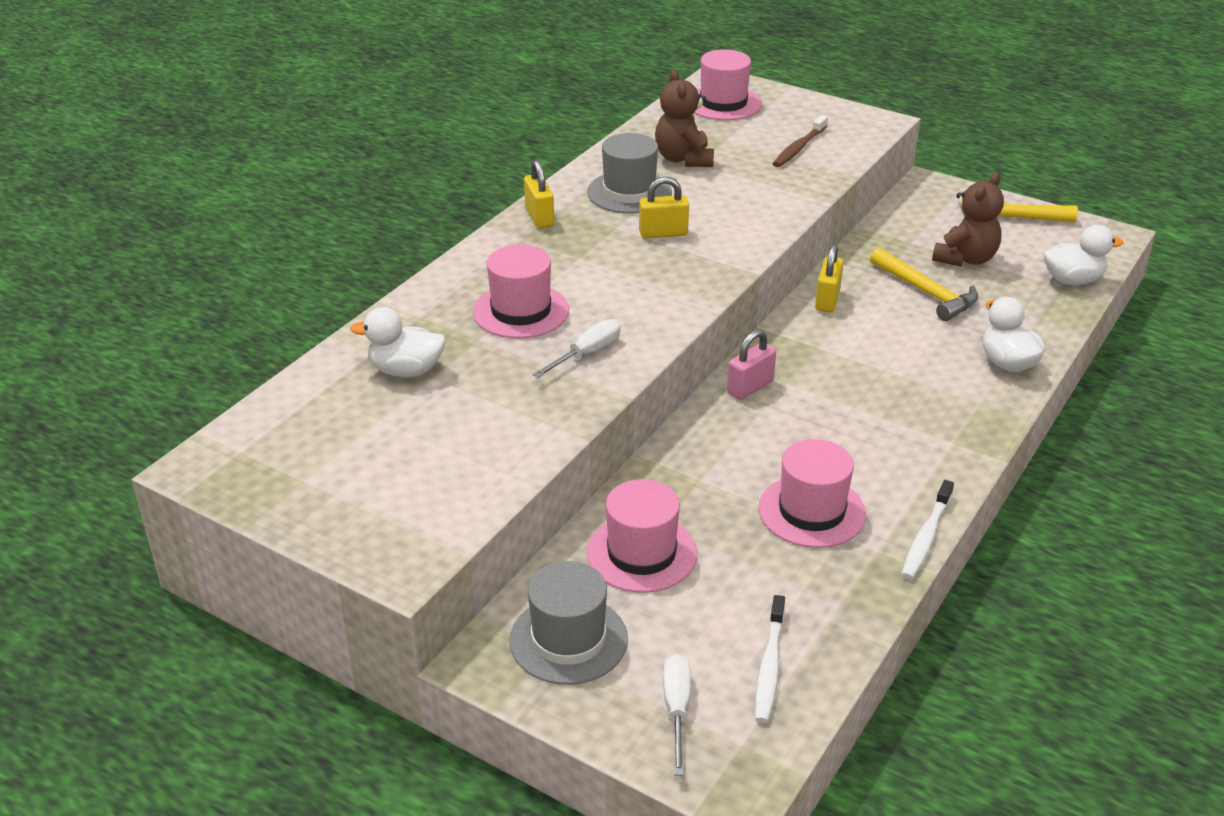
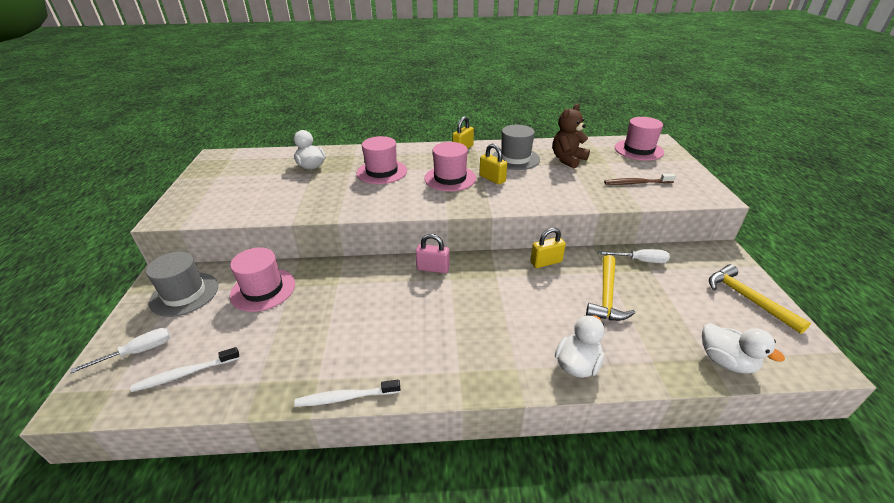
camera: 55 degrees right, 0 degrees up
(587, 353) = (363, 198): white screwdriver -> white screwdriver (640, 260)
(812, 511) = (338, 335): pink hat -> pink hat (450, 178)
(965, 259) = (668, 298): brown teddy bear -> none

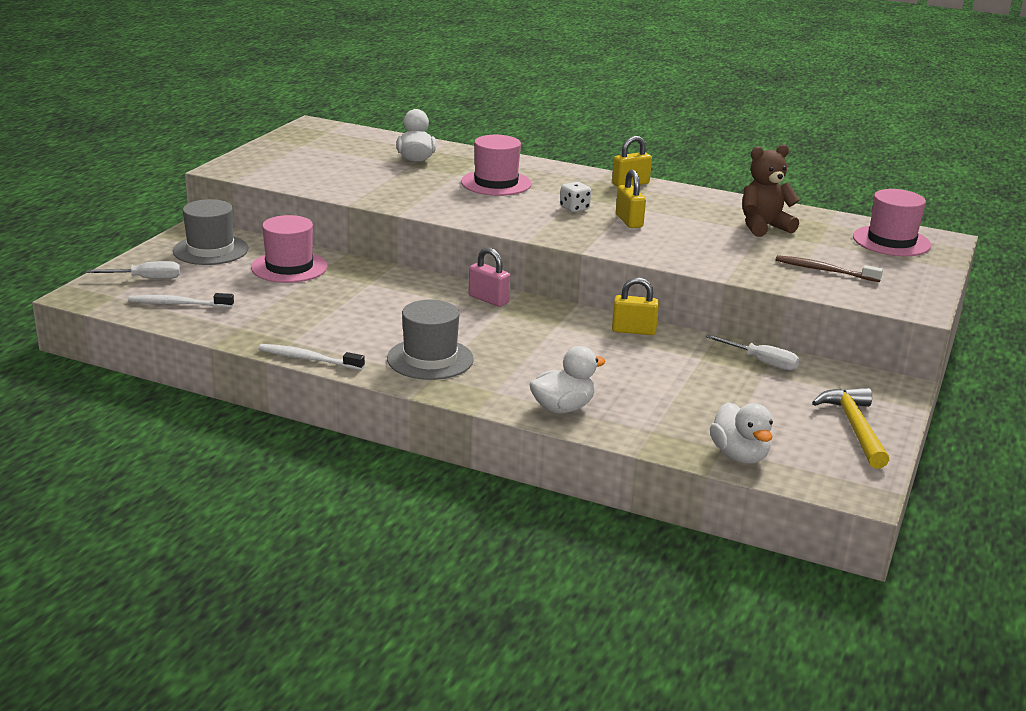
camera: 25 degrees right, 10 degrees down
(450, 178) = (574, 208): pink hat -> white dice
(515, 159) = (689, 209): grey hat -> grey hat (430, 359)
(606, 296) = (670, 375): yellow hammer -> none

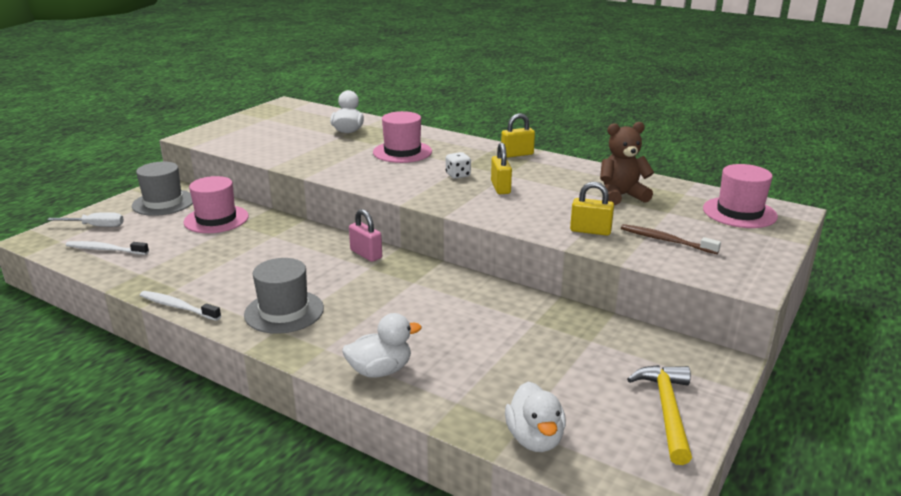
camera: 10 degrees right, 0 degrees up
(633, 331) = (482, 290): yellow padlock -> yellow padlock (590, 231)
(761, 362) = (592, 328): white screwdriver -> none

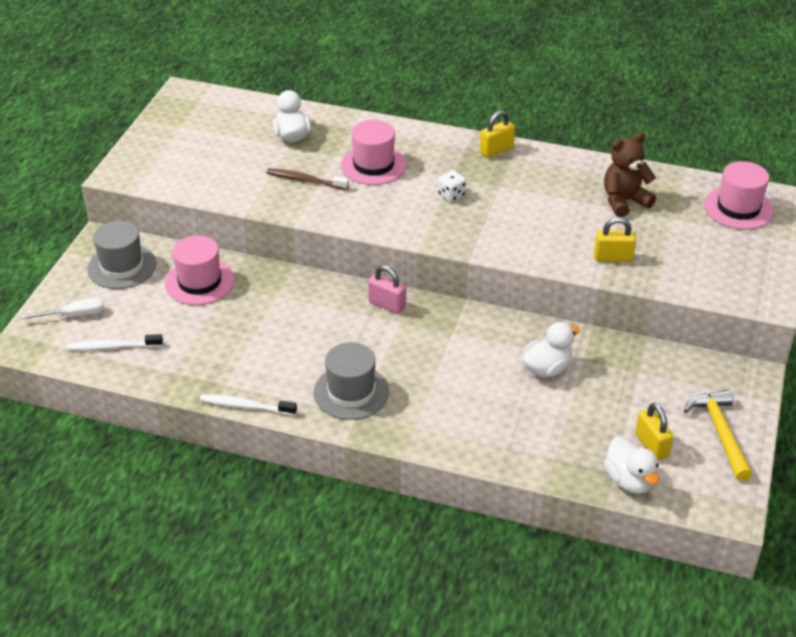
camera: 15 degrees left, 15 degrees up
(380, 370) = (475, 440): white duck -> white duck (546, 368)
(500, 188) = (503, 208): yellow padlock -> yellow padlock (651, 445)
(666, 240) = (683, 259): brown toothbrush -> brown toothbrush (305, 180)

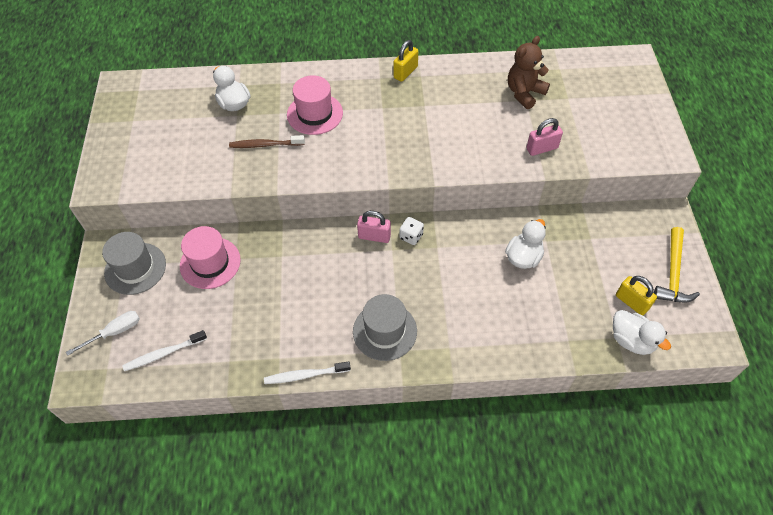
camera: 20 degrees left, 15 degrees up
(451, 195) = (391, 125): white dice -> white dice (411, 236)
(613, 258) = (542, 148): yellow padlock -> pink padlock
(720, 433) = (673, 273): yellow hammer -> yellow hammer turned 135 degrees counterclockwise
(738, 208) = (608, 75): pink hat -> none

